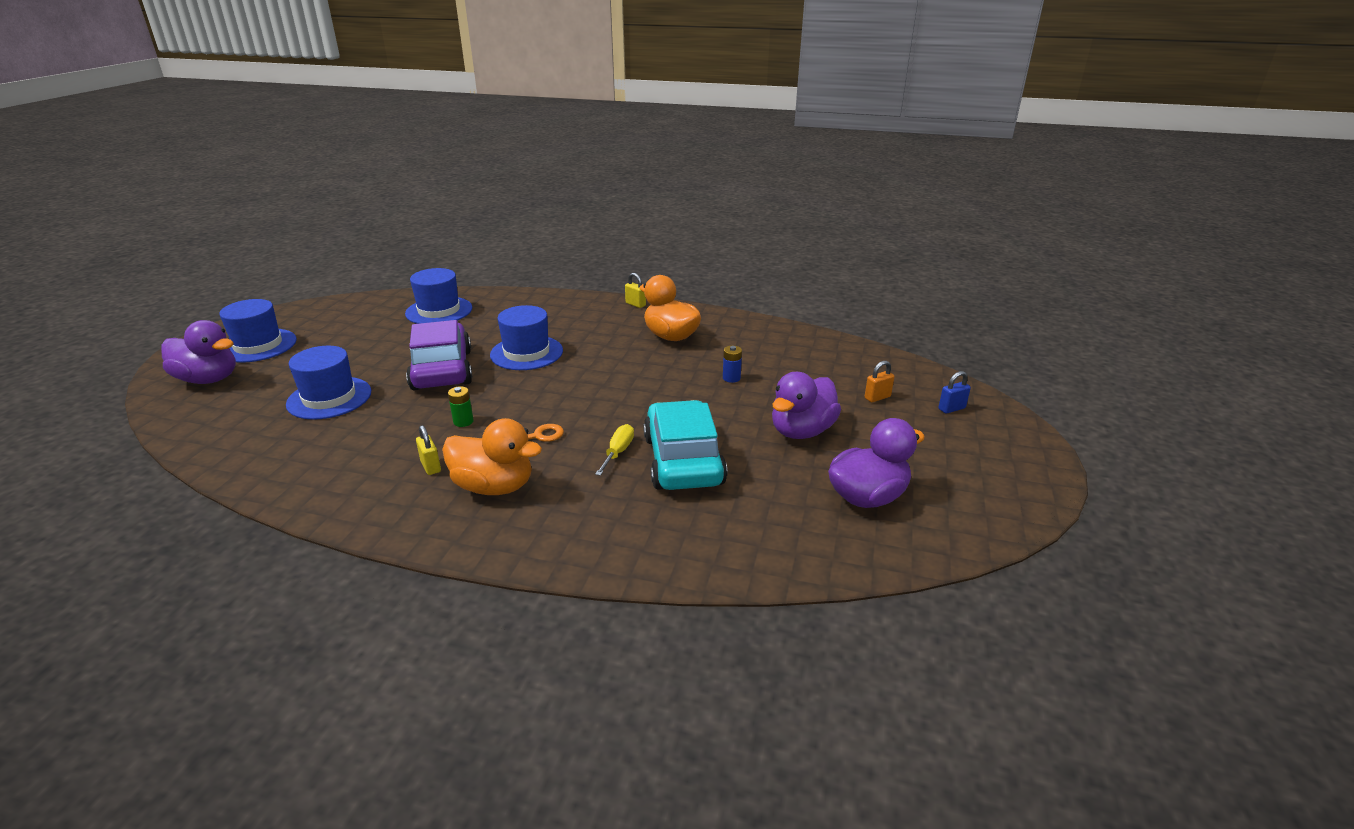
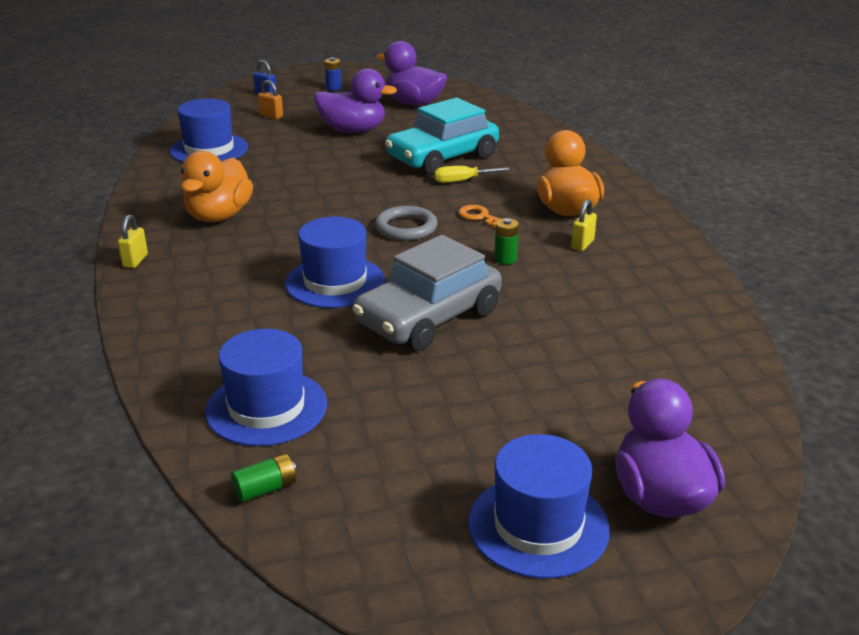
camera: 120 degrees left, 0 degrees up
(329, 398) = (567, 360): blue hat -> blue hat (209, 149)
(387, 301) = (265, 489): none -> green battery
(442, 370) = (428, 317): purple car -> grey car
(565, 397) = (406, 228): none -> grey ring
(731, 378) = (290, 169): blue battery -> blue battery (333, 88)

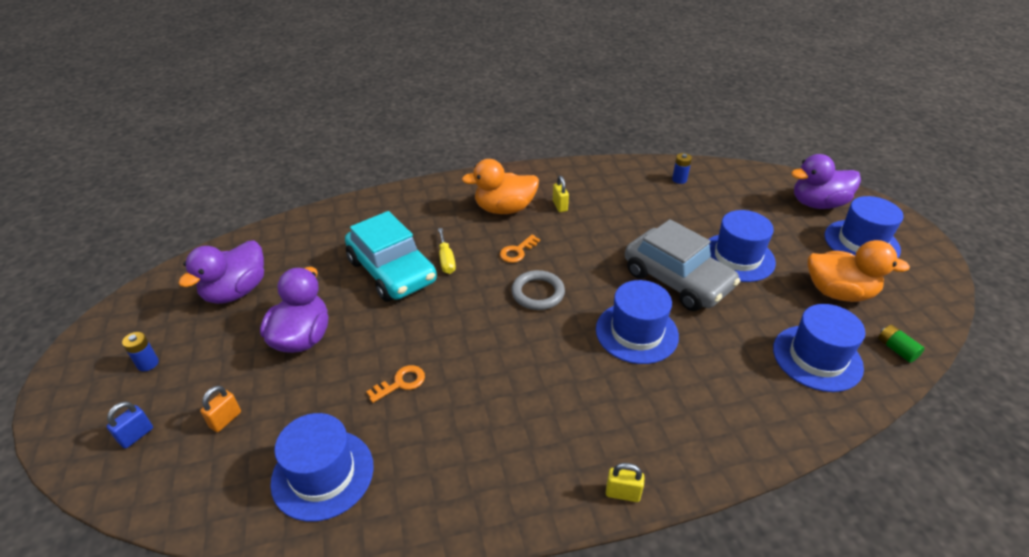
camera: 90 degrees left, 10 degrees up
(219, 216) = (515, 433): orange duck -> orange duck (838, 292)
(291, 169) = (401, 383): none -> orange key
(481, 374) = (737, 257): none -> blue hat
(505, 259) = (586, 241): green battery -> none
(582, 244) = (560, 206): yellow padlock -> yellow padlock turned 45 degrees clockwise
(688, 346) = (679, 179): none -> blue battery

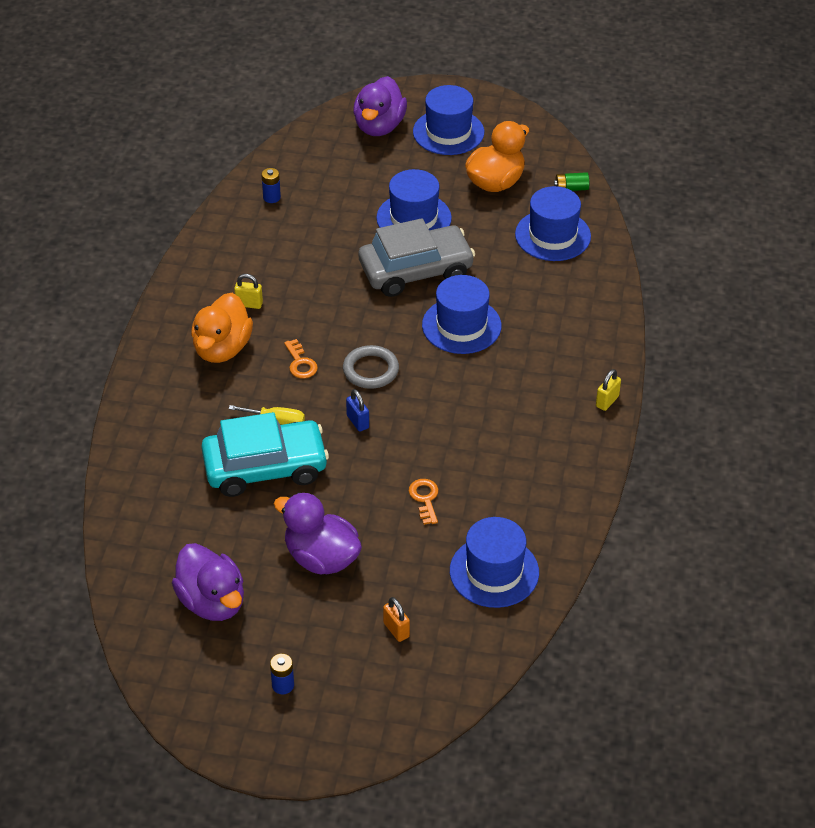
camera: 65 degrees left, 5 degrees up
(136, 435) = (378, 697): blue padlock -> blue padlock (358, 422)

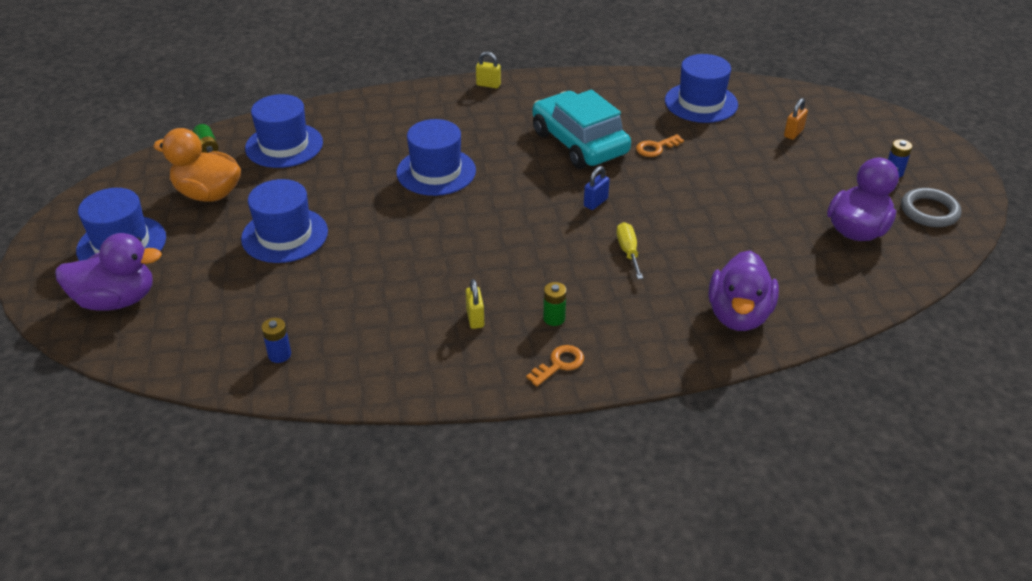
camera: 110 degrees left, 5 degrees down
(222, 348) = (554, 318): orange duck -> green battery
(265, 467) = (689, 242): turquoise car -> turquoise car (579, 143)
(300, 363) = (542, 257): orange key -> orange key (559, 364)
(321, 558) = (760, 184): purple duck -> purple duck (738, 315)
(371, 370) = (525, 210): grey ring -> grey ring (929, 211)
(416, 271) = (369, 215): grey car -> none

